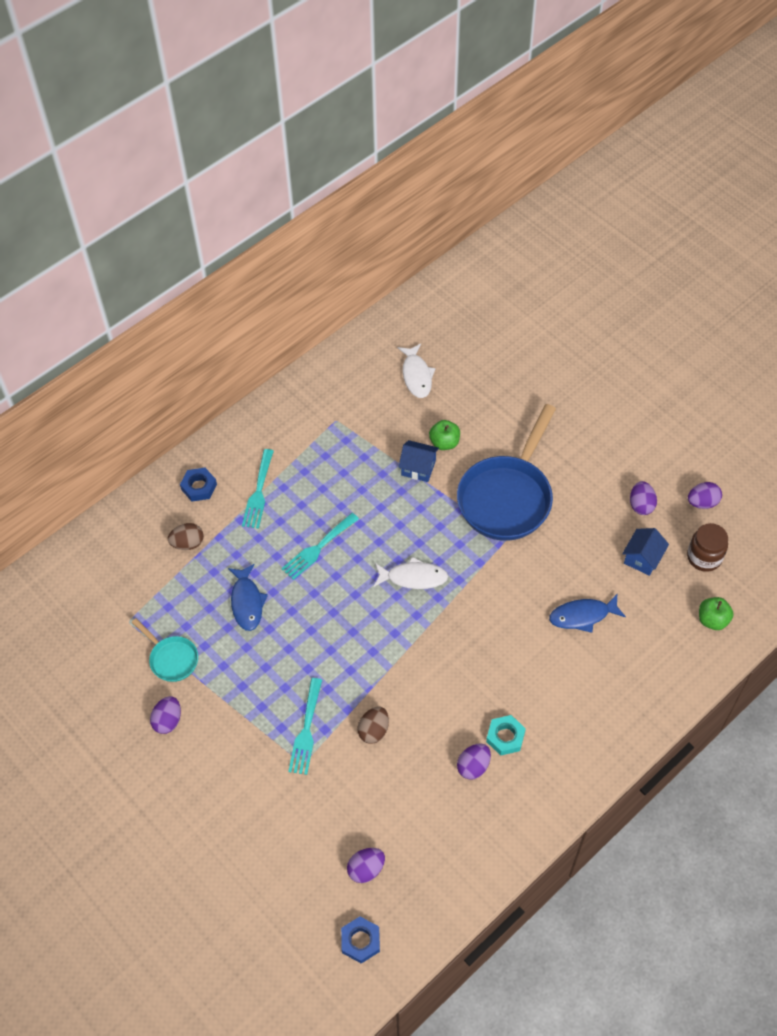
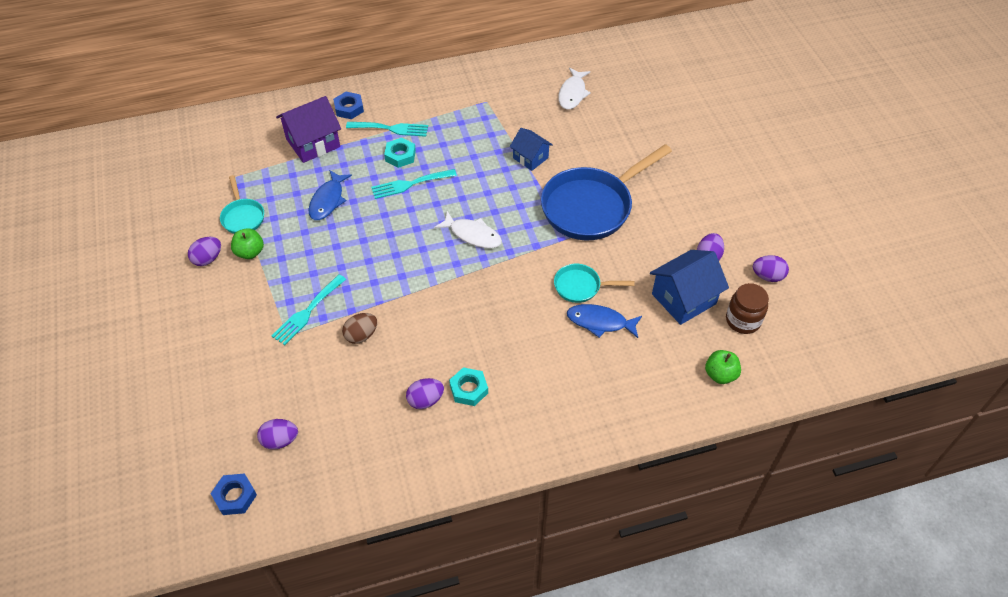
camera: 25 degrees right, 5 degrees down
(188, 543) = (313, 143): brown egg -> purple house
(258, 492) = (391, 129): turquoise fork -> turquoise fork turned 120 degrees counterclockwise
(288, 520) = (400, 155): none -> turquoise nut
(444, 443) = (564, 148): green apple -> green apple (250, 252)
(545, 587) = (581, 286): none -> turquoise pan
(642, 558) = (684, 299): blue house -> blue house, size x1.61

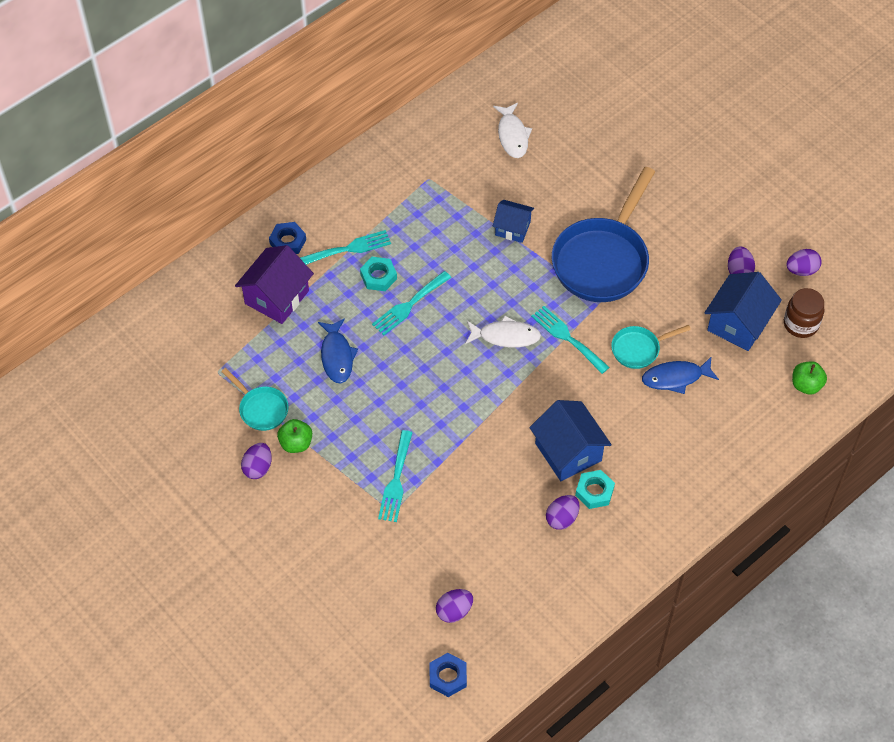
camera: 25 degrees left, 5 degrees up
(361, 335) = (463, 482): brown egg -> none
(466, 346) = (568, 452): none -> blue house
(524, 255) = (567, 338): none -> turquoise fork

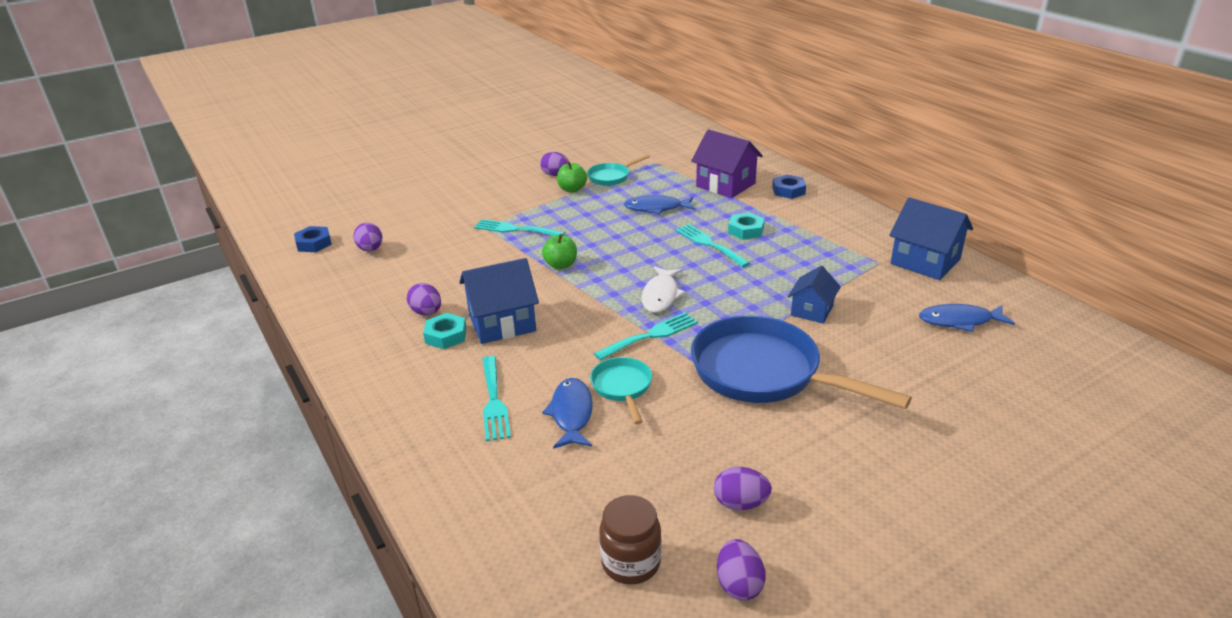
camera: 100 degrees right, 25 degrees down
(349, 249) = (780, 217): turquoise fork -> turquoise fork (494, 401)
(512, 135) = (960, 321): white fish -> blue fish
(738, 323) = (645, 487): blue house -> blue house (925, 262)
(806, 385) = (518, 548): green apple -> green apple (561, 265)

